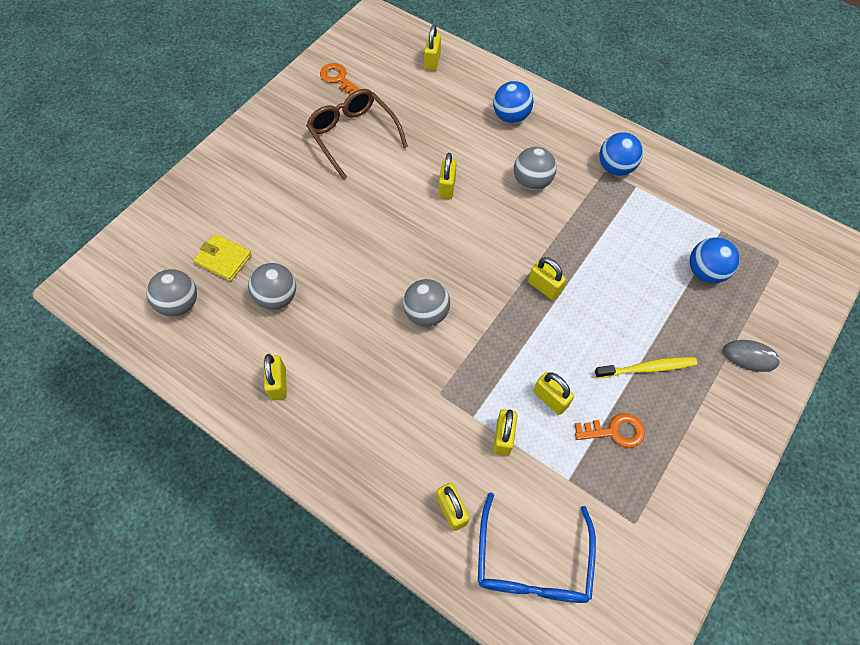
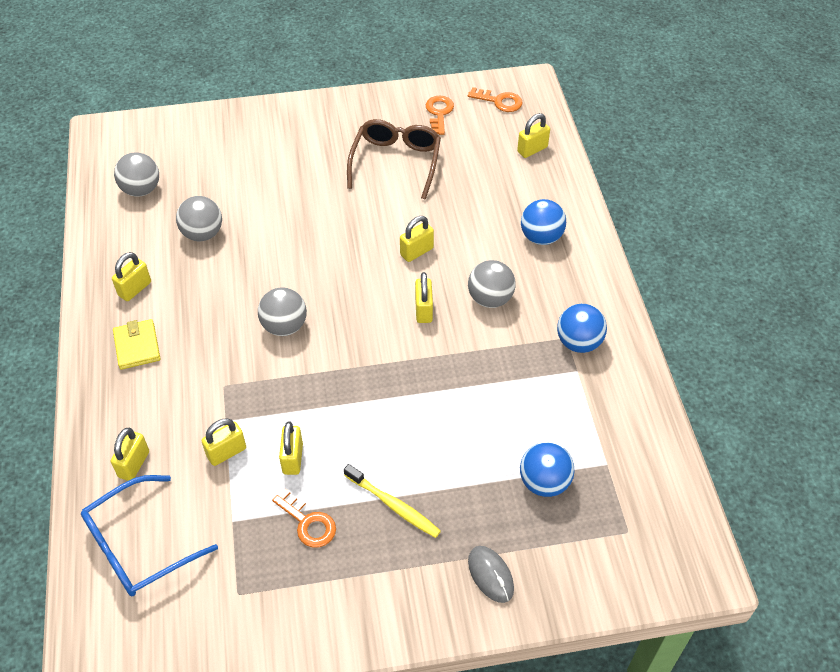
camera: 45 degrees right, 10 degrees down
(224, 259) = (202, 182): yellow wallet -> yellow wallet (137, 346)
(369, 42) = (499, 101): none -> orange key
(544, 287) = (394, 381): yellow padlock -> yellow padlock (423, 310)

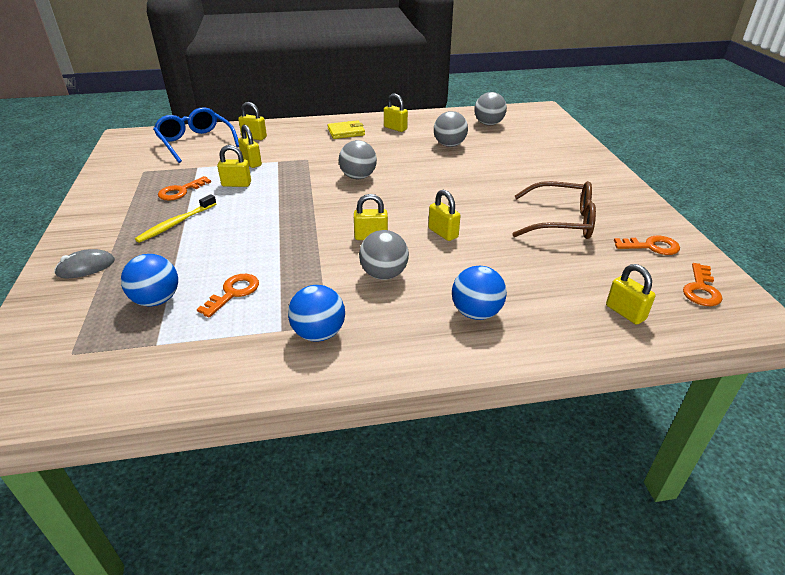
camera: 90 degrees right, 15 degrees down
(527, 417) = (233, 293): none -> orange key

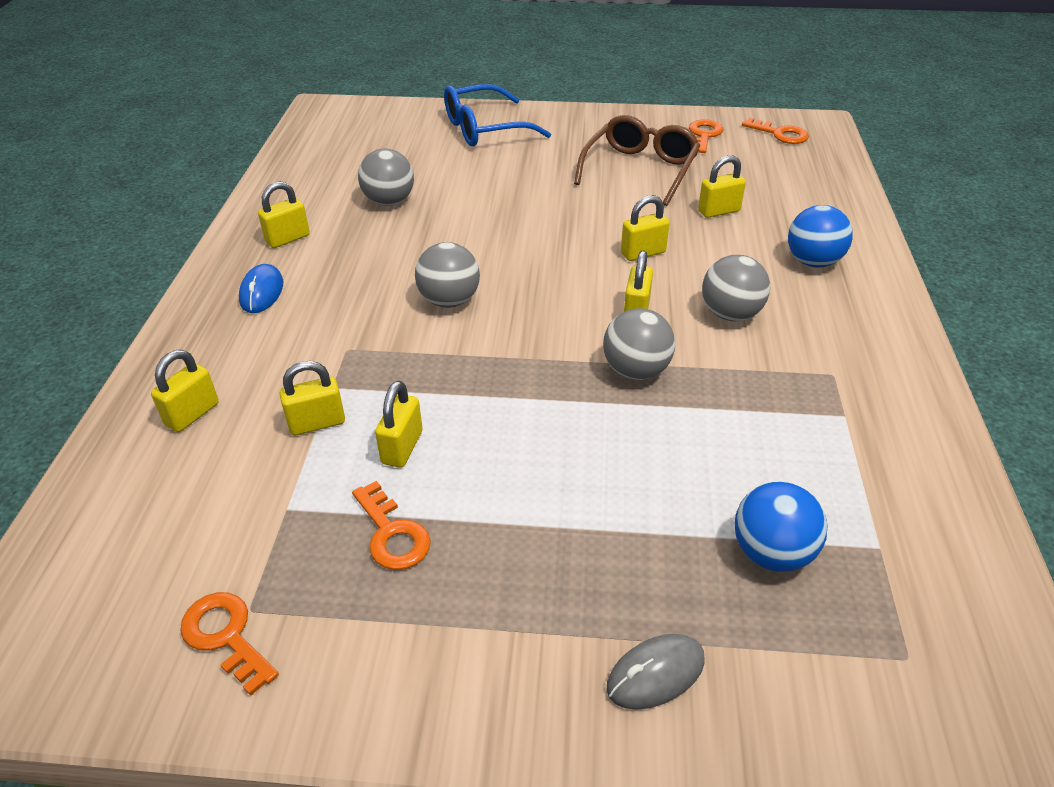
camera: 75 degrees left, 5 degrees up
(86, 267) = (655, 674): grey mouse -> grey mouse turned 75 degrees clockwise
(176, 223) = (526, 536): yellow toothbrush -> none
(195, 142) = (146, 513): blue glasses -> blue glasses (484, 129)
(233, 293) = (758, 459): orange key -> orange key (226, 636)
(319, 333) = (851, 382): blue ball -> none
(346, 132) = (262, 292): yellow wallet -> blue mouse
(488, 124) = (339, 156): grey ball -> grey ball (636, 370)
(625, 312) = (814, 179): yellow padlock -> yellow padlock (718, 211)

